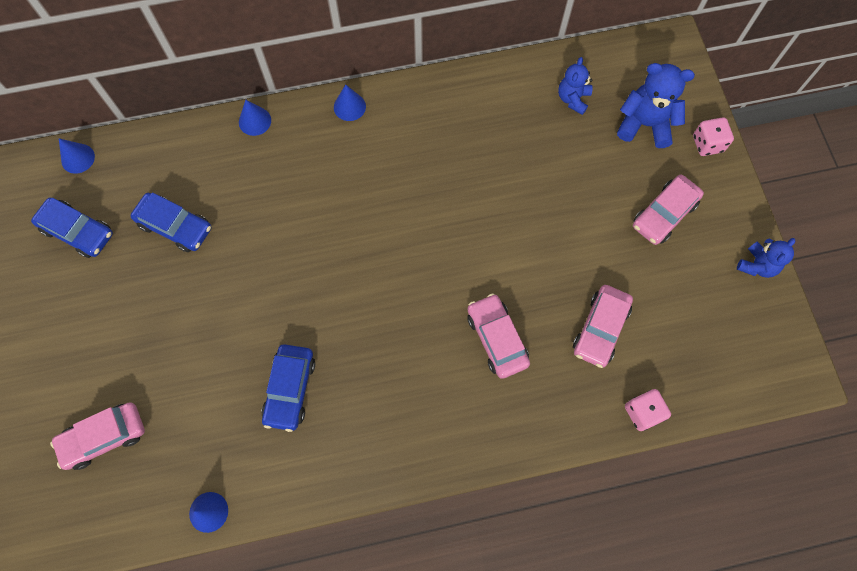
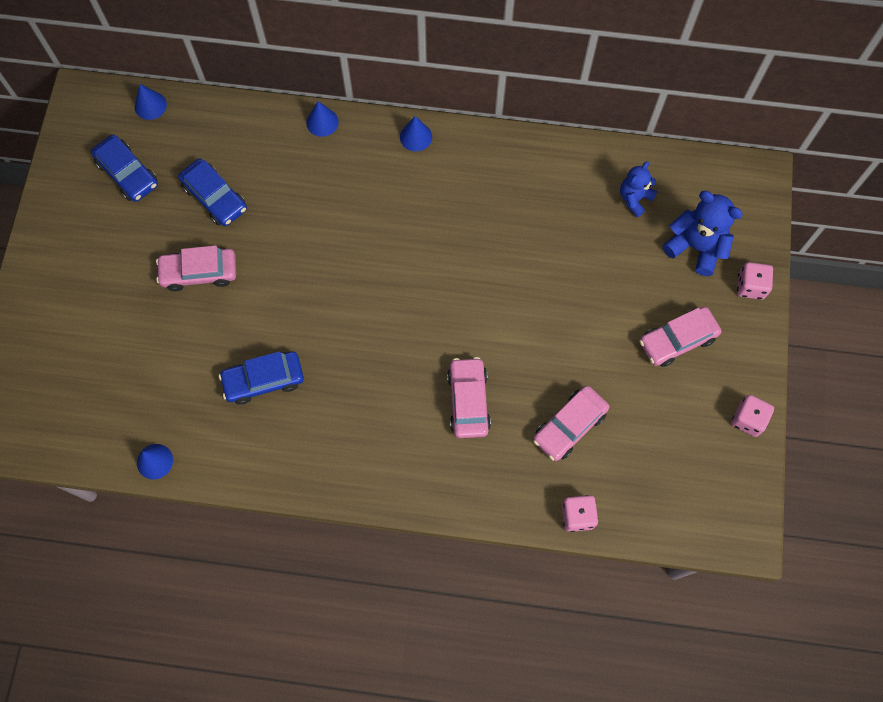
camera: 20 degrees right, 0 degrees up
(104, 437) = (88, 365): pink car -> pink car (199, 272)
(290, 389) = (264, 380): blue car -> blue car turned 45 degrees clockwise
(757, 265) = (747, 419): blue teddy bear -> pink dice

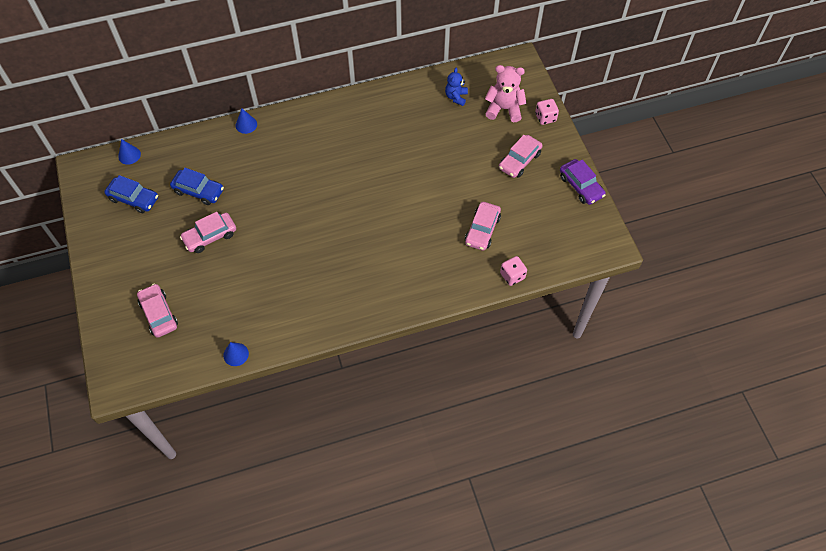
camera: 25 degrees left, 10 degrees down
(264, 380) = (283, 280): blue car -> none
(415, 137) = (308, 112): blue cone -> none
(468, 401) = (415, 241): pink car -> pink car (159, 314)
(695, 247) = (504, 109): blue teddy bear -> pink teddy bear
(747, 419) = (581, 186): pink dice -> purple car

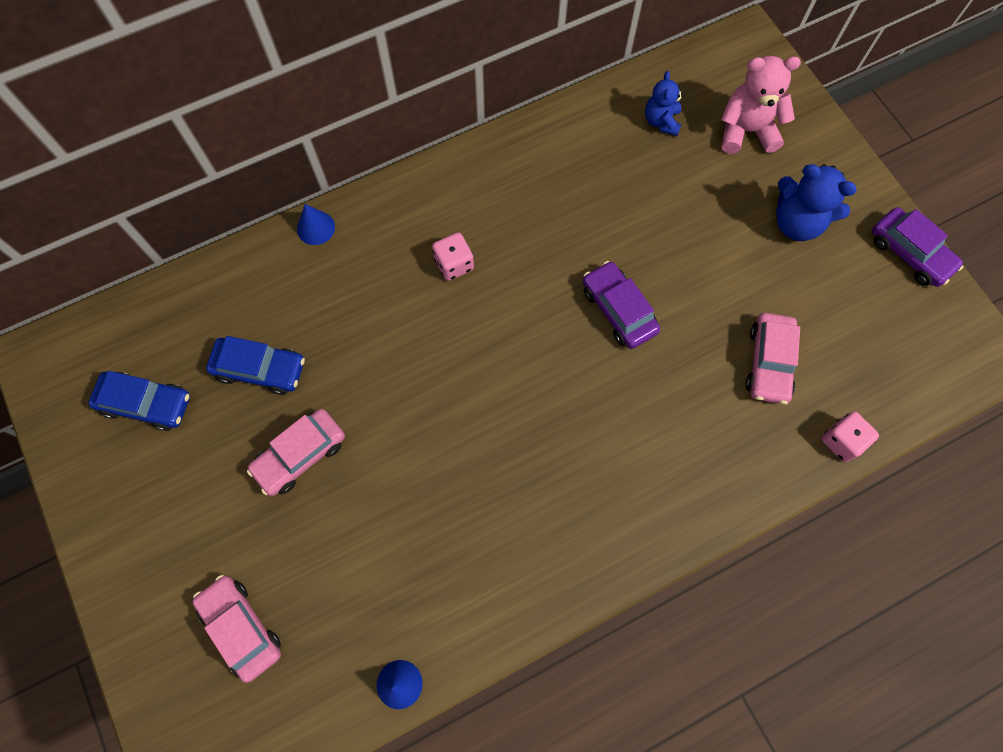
camera: 10 degrees left, 10 degrees up
(129, 155) = (120, 319): blue cone -> none
(404, 191) = (618, 310): none -> purple car
(519, 161) = (797, 222): pink car -> blue teddy bear
(545, 117) = (818, 136): pink dice -> pink dice (454, 264)

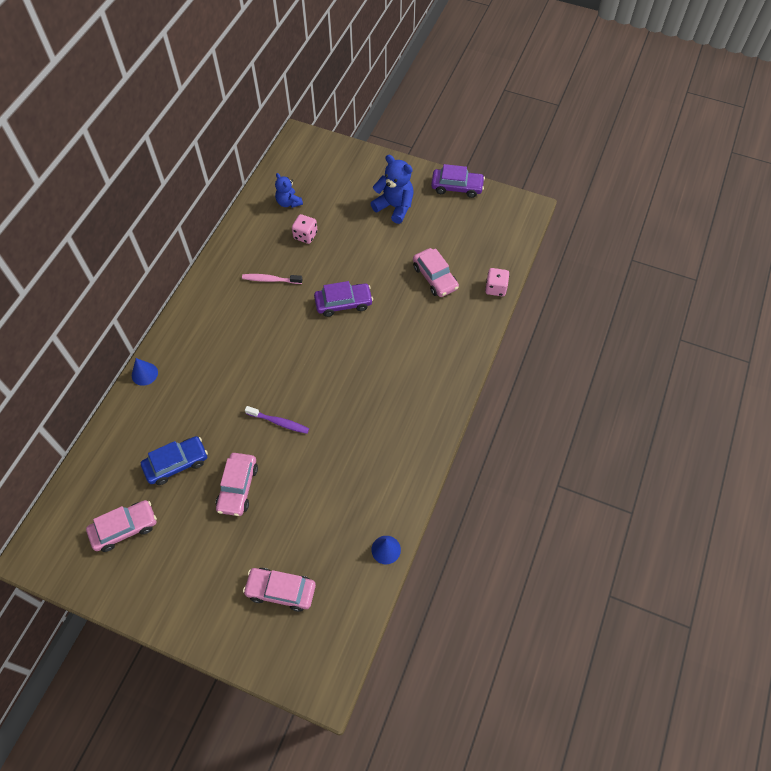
camera: 40 degrees left, 10 degrees down
(146, 403) = (124, 528): blue car -> pink car
(412, 409) = (279, 422): none -> purple toothbrush
(454, 264) = (239, 339): pink dice -> pink dice (305, 235)
(554, 212) = (270, 280): none -> pink toothbrush
(618, 310) = (343, 303): purple car -> purple car turned 150 degrees clockwise
(746, 131) = (335, 181): pink teddy bear -> none
(797, 222) = (394, 207): blue teddy bear -> blue teddy bear turned 135 degrees counterclockwise

